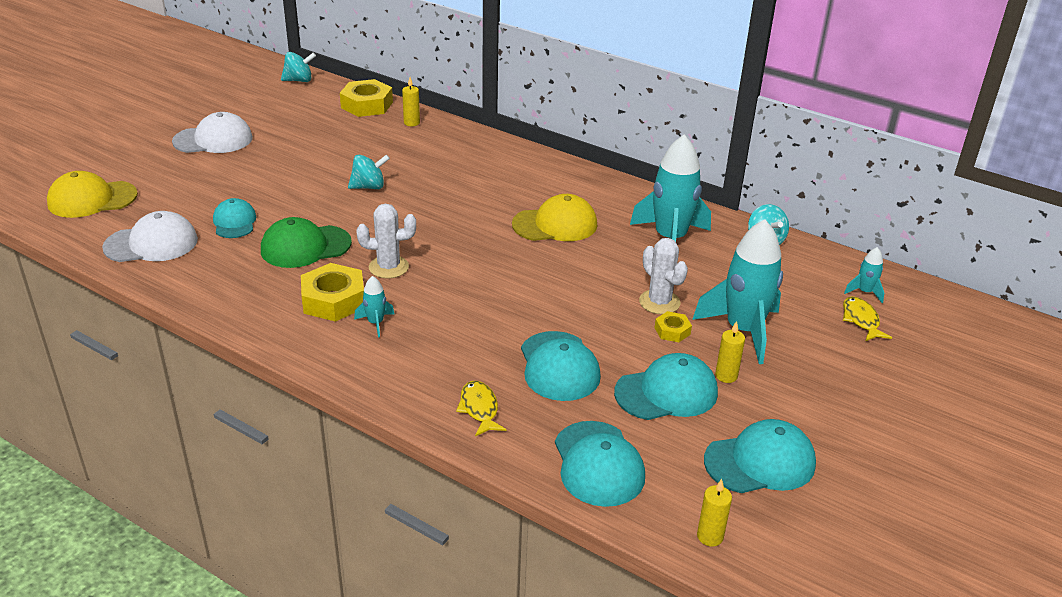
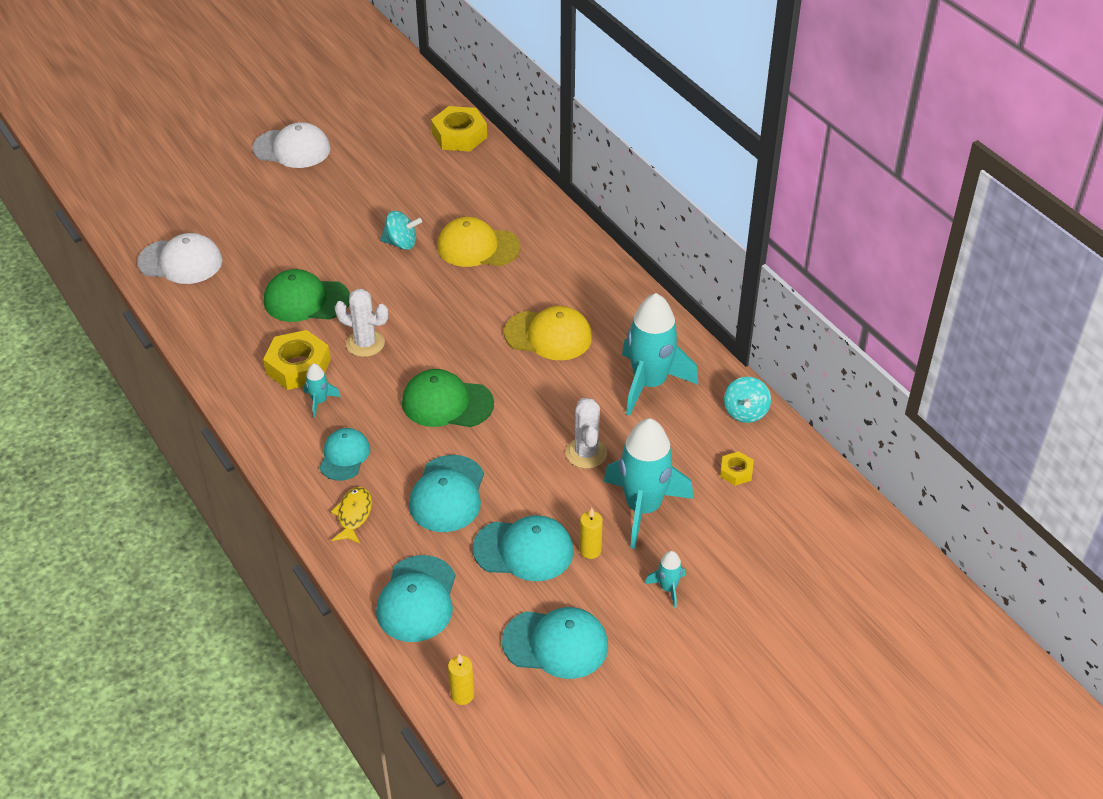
camera: 25 degrees right, 10 degrees up
(92, 199) = (155, 197): yellow cap -> yellow cap (478, 247)
(234, 222) = (261, 255): turquoise cap -> turquoise cap (344, 456)
(299, 80) = (412, 86): turquoise spinning top -> none
(411, 123) = (489, 170): yellow candle -> none
(502, 295) = (447, 403): none -> green cap
(672, 331) = (575, 488): yellow nut -> yellow nut (736, 472)
(861, 320) = (769, 531): yellow fish -> none
(864, 292) = (800, 501): turquoise rocket -> turquoise rocket (668, 588)

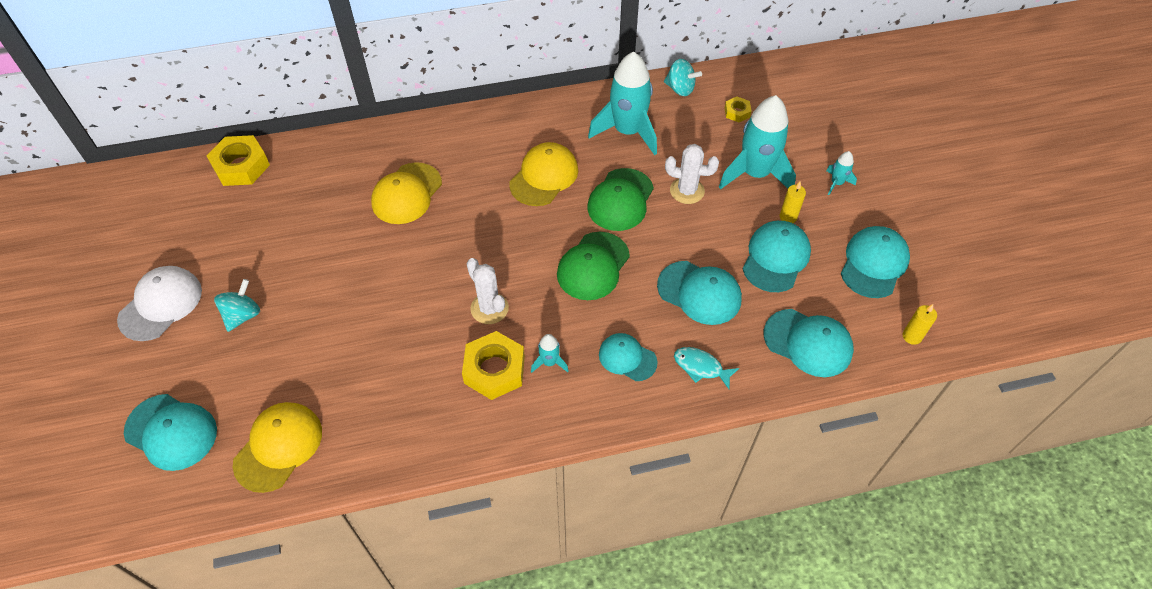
camera: 70 degrees left, 10 degrees up
(177, 200) = (171, 432): none -> turquoise cap
(180, 262) = (278, 447): white cap -> yellow cap
(306, 300) = (404, 343): green cap -> green cap (620, 200)
(353, 515) = (701, 367): yellow fish -> turquoise fish
(365, 343) = (489, 308): white cactus -> white cactus turned 75 degrees counterclockwise
(401, 243) = (367, 248): turquoise spinning top -> turquoise spinning top (243, 315)

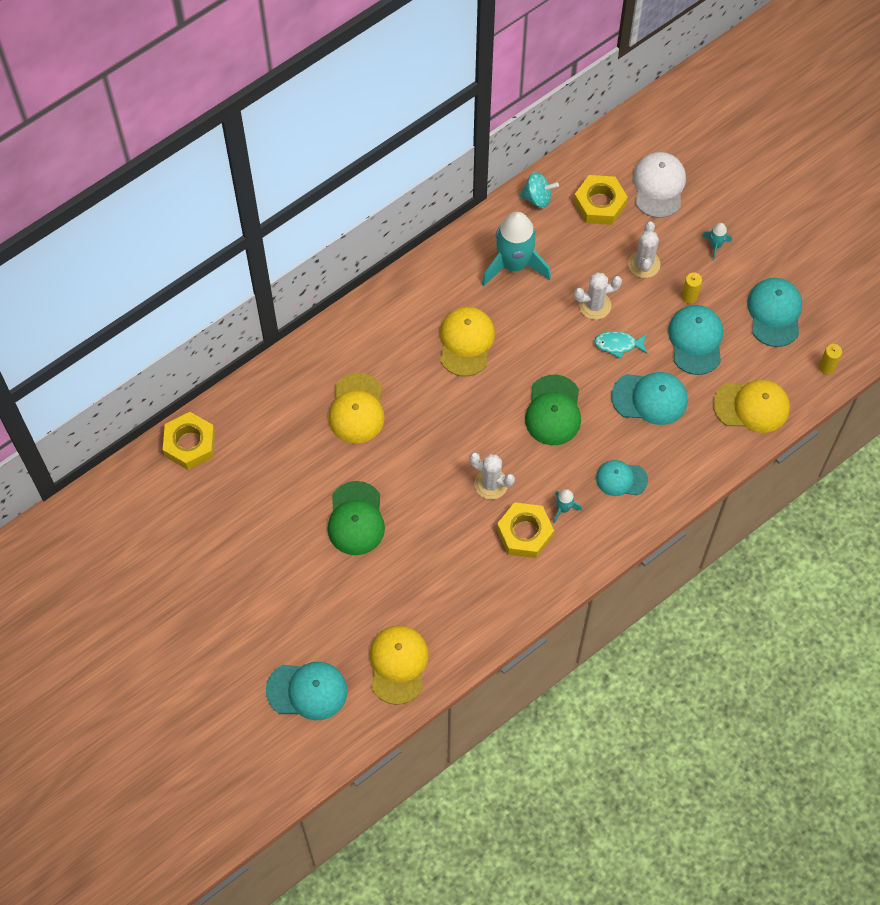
camera: 25 degrees left, 10 degrees up
(161, 304) = (218, 598): white cap -> white cap (659, 186)
(243, 315) = (294, 577): turquoise spinning top -> none
(620, 200) = (543, 338): green cap -> green cap (356, 519)
(701, 367) = (680, 462): turquoise fish -> turquoise fish (618, 344)
(737, 112) = (599, 204): yellow nut -> yellow nut, size x1.94
(755, 174) = (644, 264): turquoise rocket -> white cactus
(808, 343) = (752, 406): turquoise cap -> yellow cap

